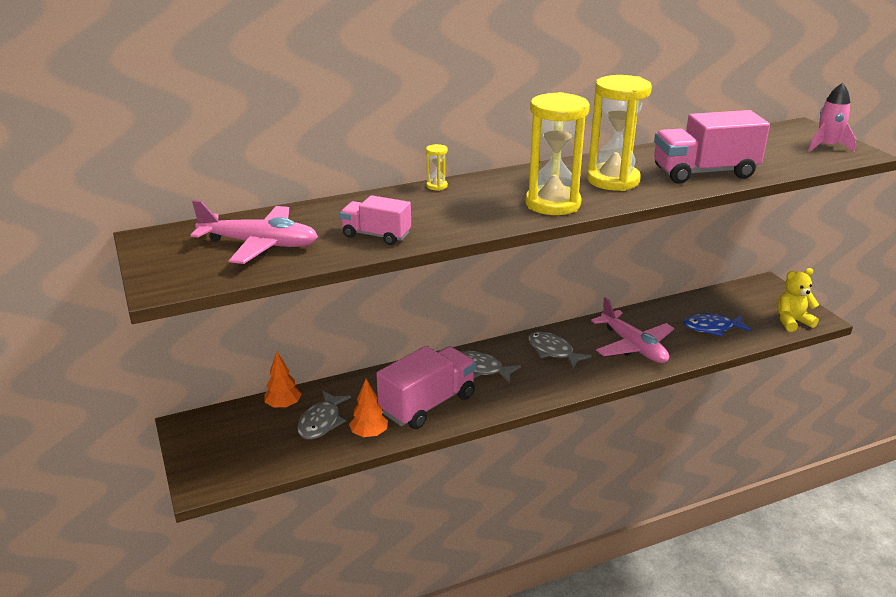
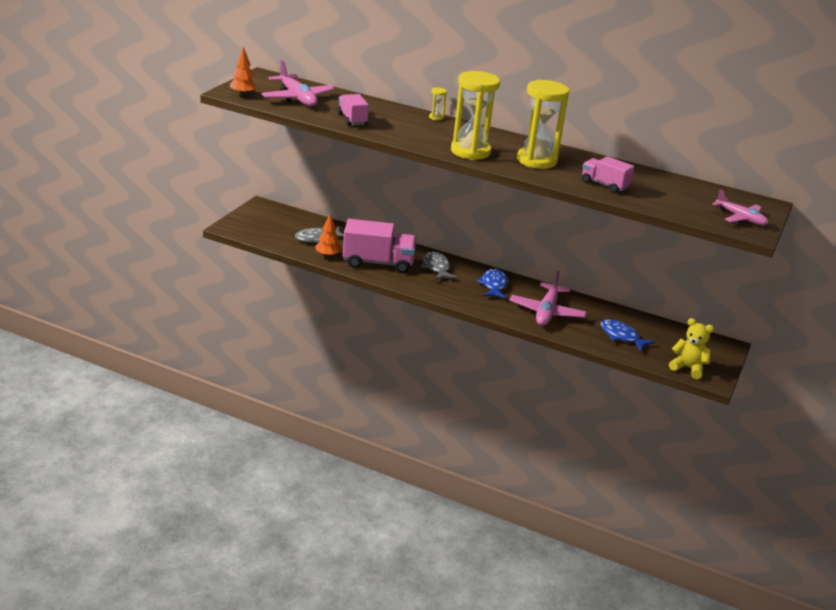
camera: 45 degrees right, 0 degrees up
(283, 405) = (314, 223): orange tree -> orange tree (243, 94)
(553, 351) = (493, 285): grey fish -> blue fish
(704, 172) = (604, 185): pink truck -> pink truck, size x0.57
(827, 146) = (741, 218): pink rocket -> pink plane

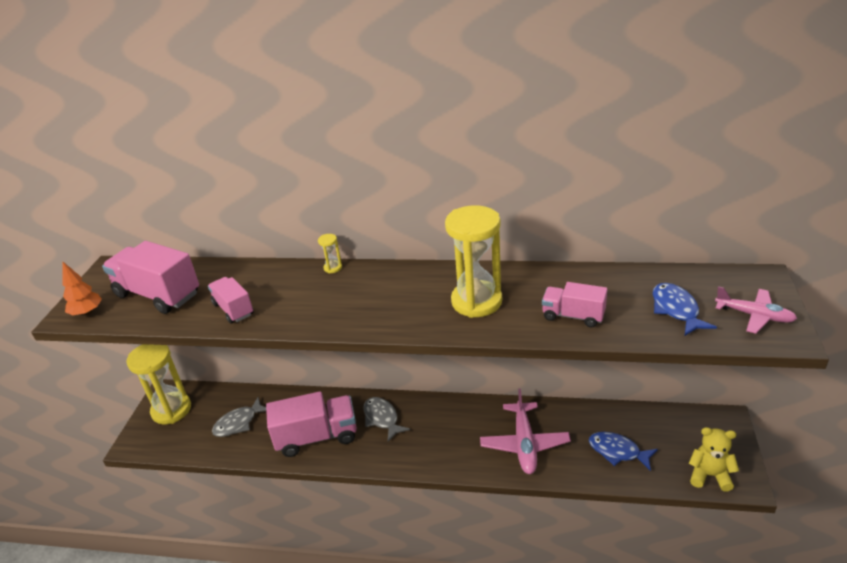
camera: 10 degrees left, 5 degrees up
(297, 98) = (158, 294): pink plane -> pink truck
(327, 255) = (257, 447): orange tree -> none
(470, 151) = (393, 315): yellow hourglass -> yellow hourglass (171, 410)
(493, 285) = (452, 423): blue fish -> blue fish (676, 310)

